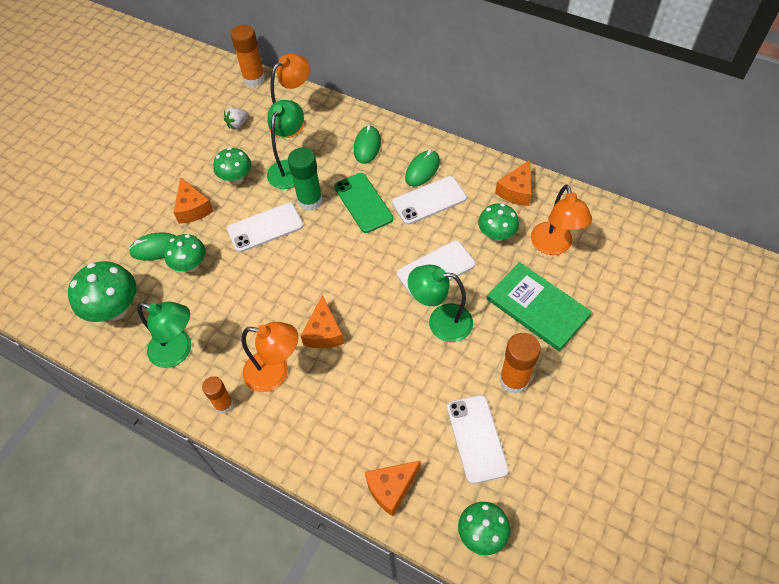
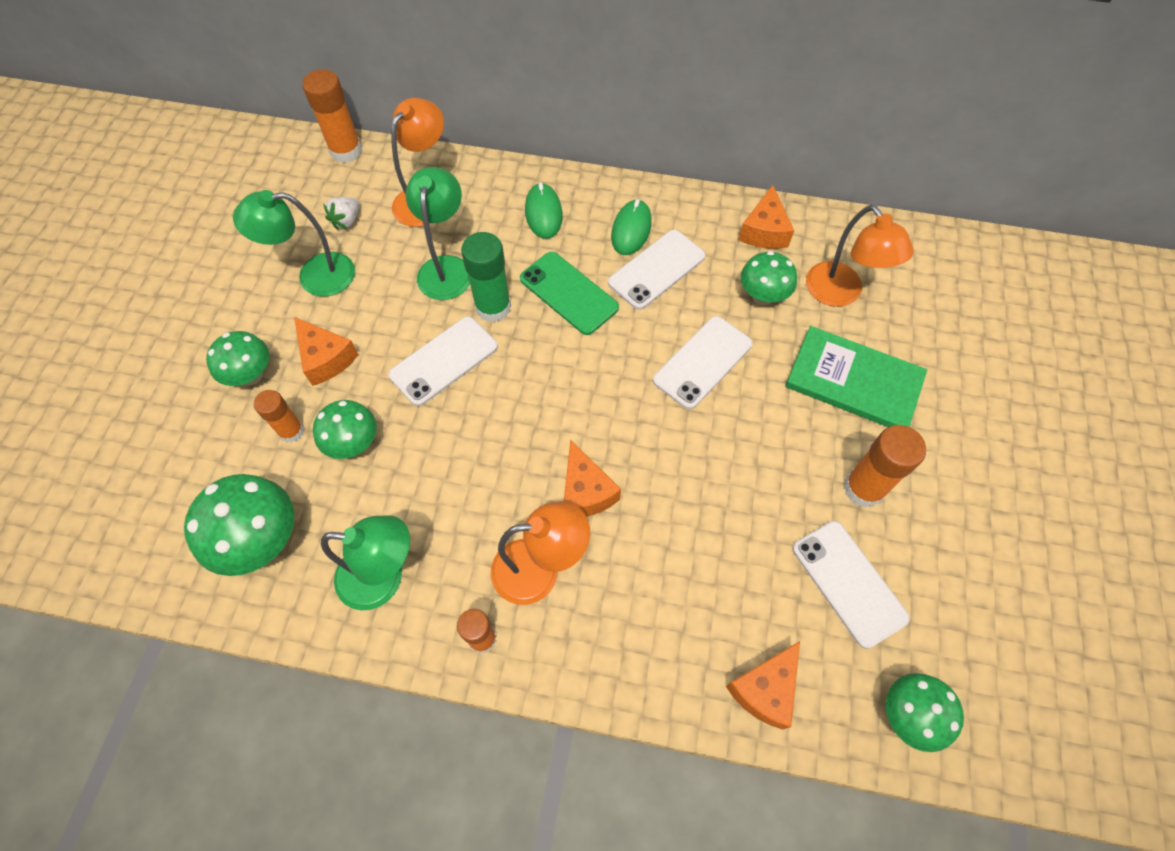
camera: 20 degrees left, 5 degrees up
(156, 248) = (291, 431): green mouse -> orange glue stick
(236, 178) = (374, 300): green mushroom -> green mushroom (251, 375)
(440, 322) = (737, 433): green lamp -> green lamp (314, 276)

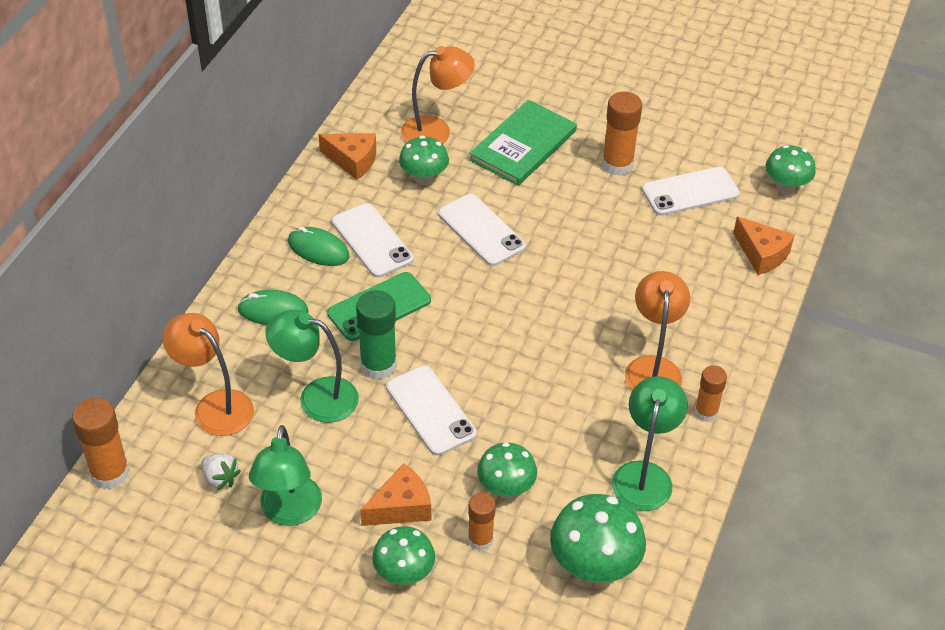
camera: 80 degrees left, 15 degrees down
(585, 491) = (588, 328): orange cheese -> none

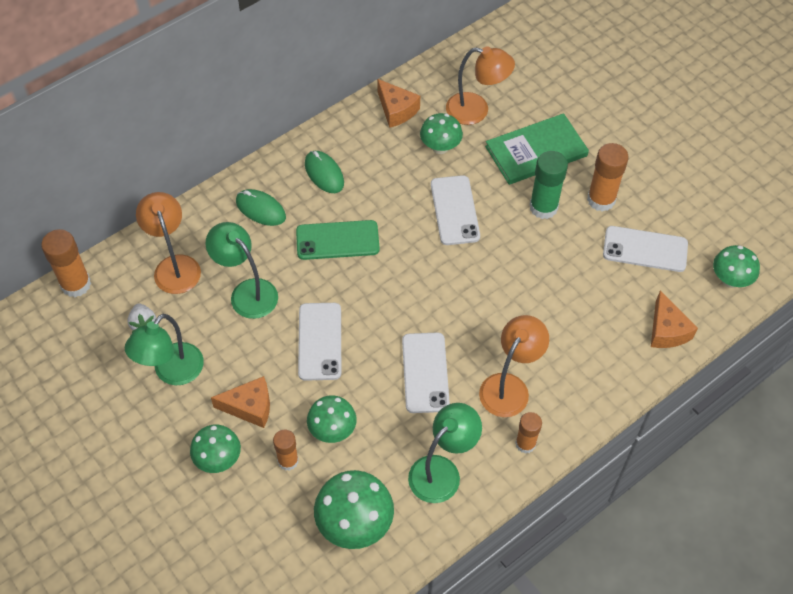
camera: 30 degrees right, 10 degrees up
(372, 241) = (367, 183): white phone -> white phone (425, 372)
(378, 365) = (306, 287): green glue stick -> green glue stick (543, 207)

